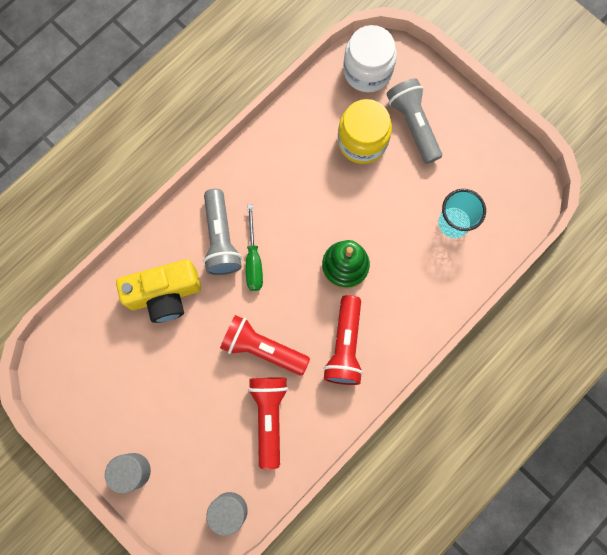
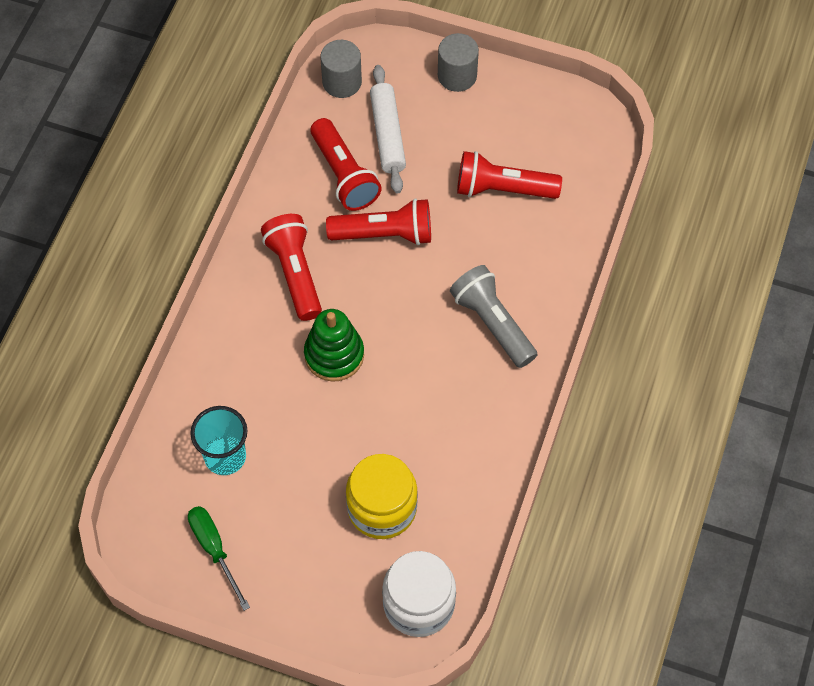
camera: 155 degrees right, 15 degrees down
(154, 346) = (502, 189): none -> red flashlight
(165, 295) = (521, 241): yellow camera -> none
(217, 439) = (388, 134): none -> white rolling pin
(253, 260) = (443, 317): green screwdriver -> green screwdriver (214, 549)
(413, 125) = (326, 558): grey flashlight -> none

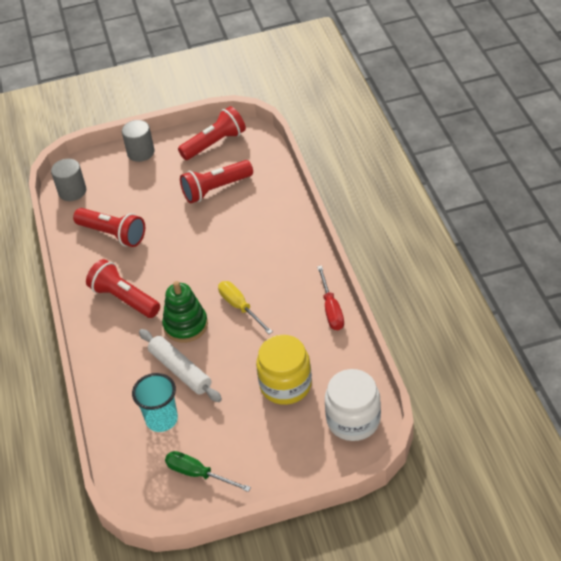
camera: 30 degrees left, 15 degrees down
(385, 234) = (164, 248): red flashlight -> red flashlight (215, 143)
(388, 134) = (123, 201): white rolling pin -> white rolling pin (180, 370)
(409, 373) = (240, 307): none -> yellow screwdriver
(492, 323) = (268, 254): grey flashlight -> none
(505, 447) = (331, 309): none -> red screwdriver

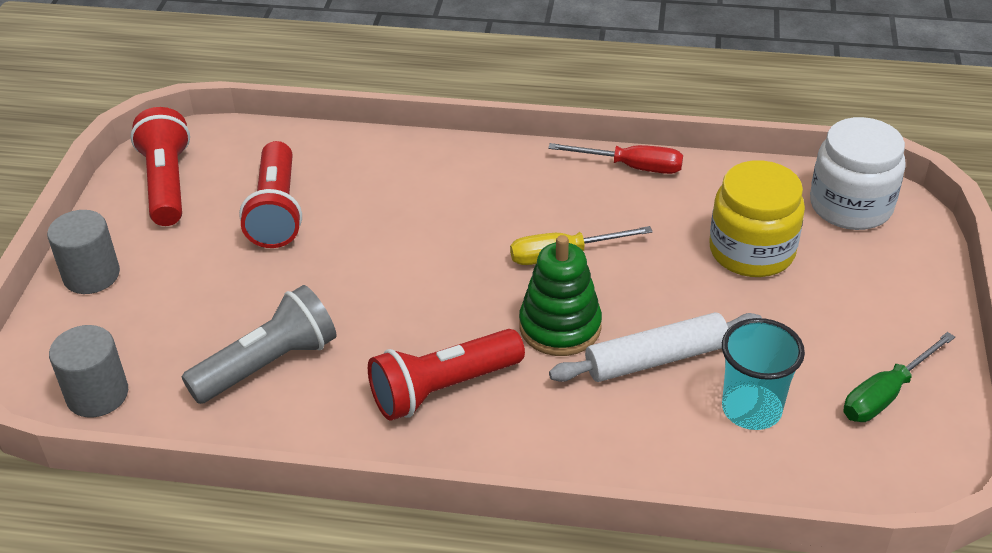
camera: 70 degrees left, 5 degrees down
(113, 234) = (268, 364): red flashlight -> grey flashlight

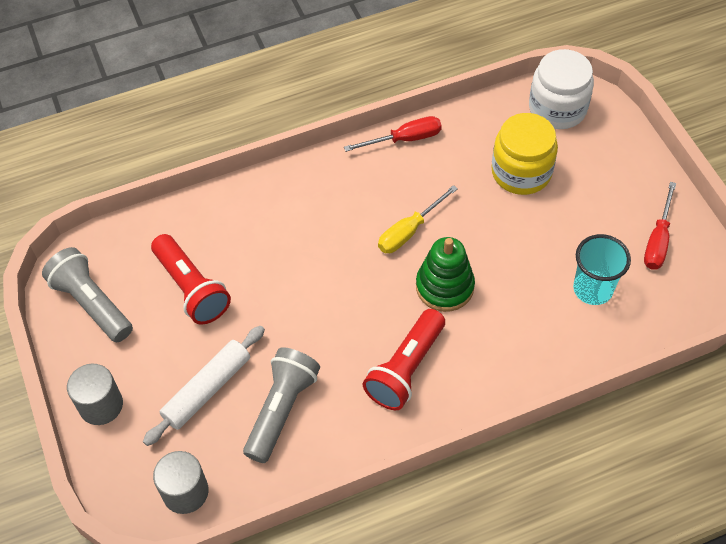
camera: 30 degrees left, 15 degrees up
(167, 183) = (92, 303): red flashlight -> grey flashlight
(656, 359) = (516, 281): white rolling pin -> white rolling pin (207, 389)
(885, 394) = (657, 240): green screwdriver -> red screwdriver

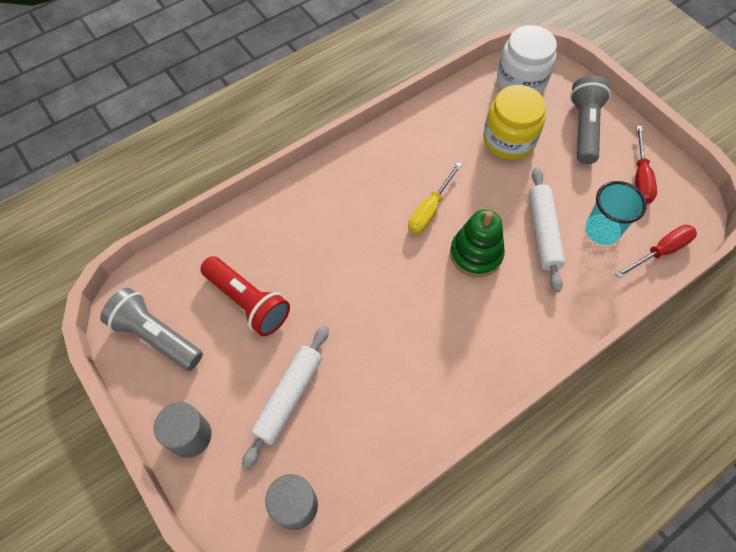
camera: 15 degrees left, 5 degrees up
(282, 409) = (364, 401): grey flashlight -> grey flashlight (584, 128)
(404, 139) = (401, 129): red screwdriver -> red screwdriver (660, 251)
(405, 369) = (465, 337): red flashlight -> none
(526, 278) = (543, 232): none -> white rolling pin

